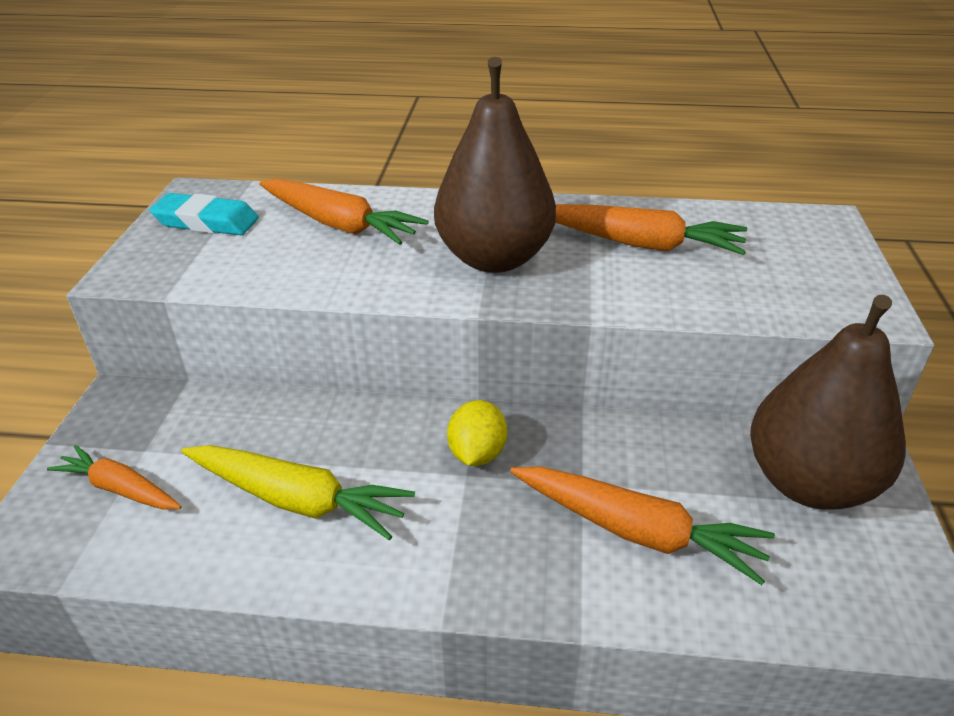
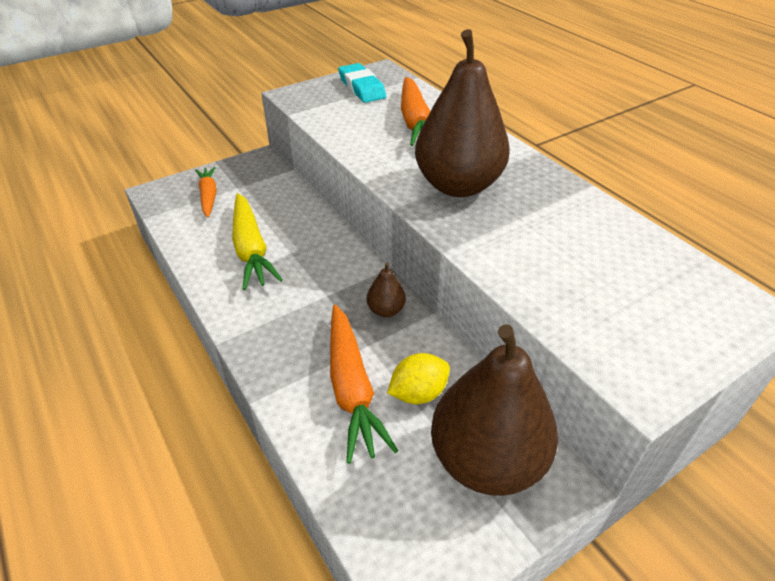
camera: 50 degrees right, 5 degrees up
(477, 453) = (346, 290): yellow lemon -> yellow lemon (418, 393)
(543, 439) = (386, 310): none -> brown pear
(640, 243) = (563, 232): orange carrot -> none

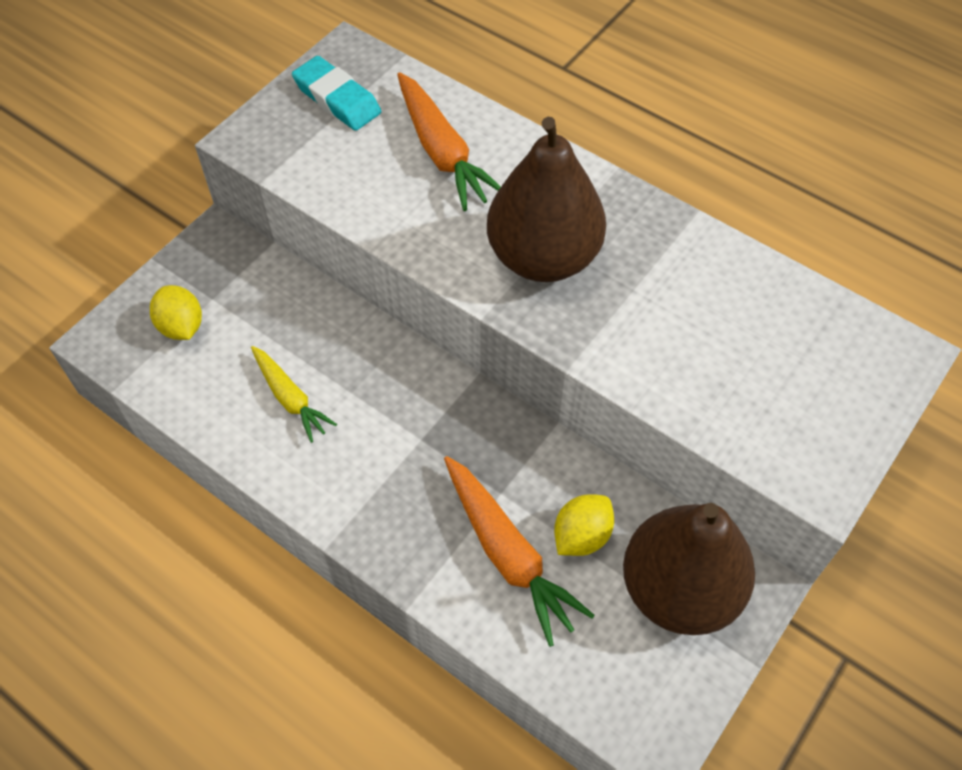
camera: 20 degrees left, 15 degrees up
(208, 196) = (181, 326): orange carrot -> yellow lemon
(251, 249) = (290, 398): yellow carrot -> yellow carrot, size x0.64
(386, 310) = (501, 438): brown pear -> none

